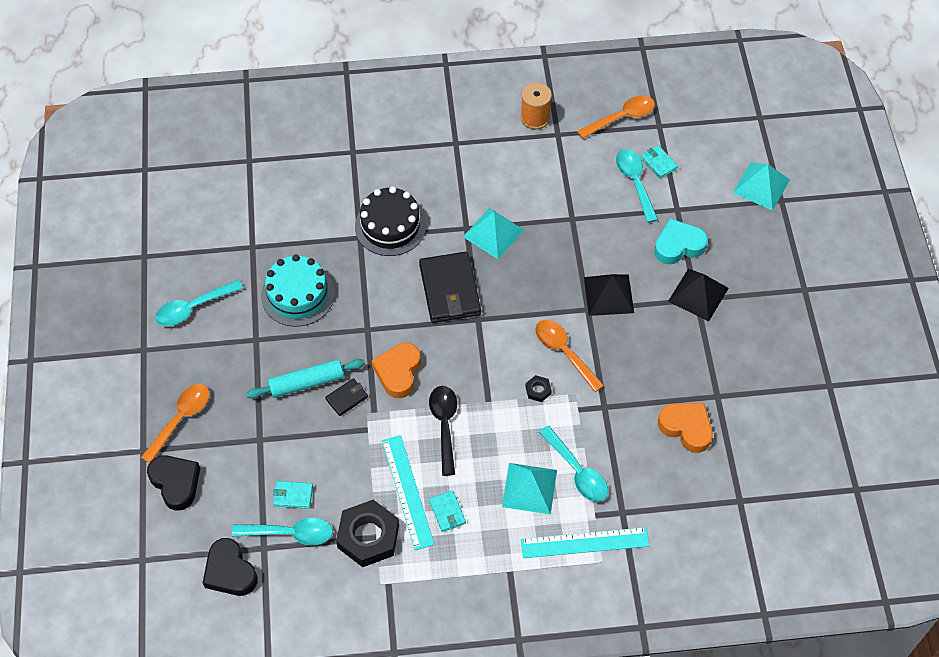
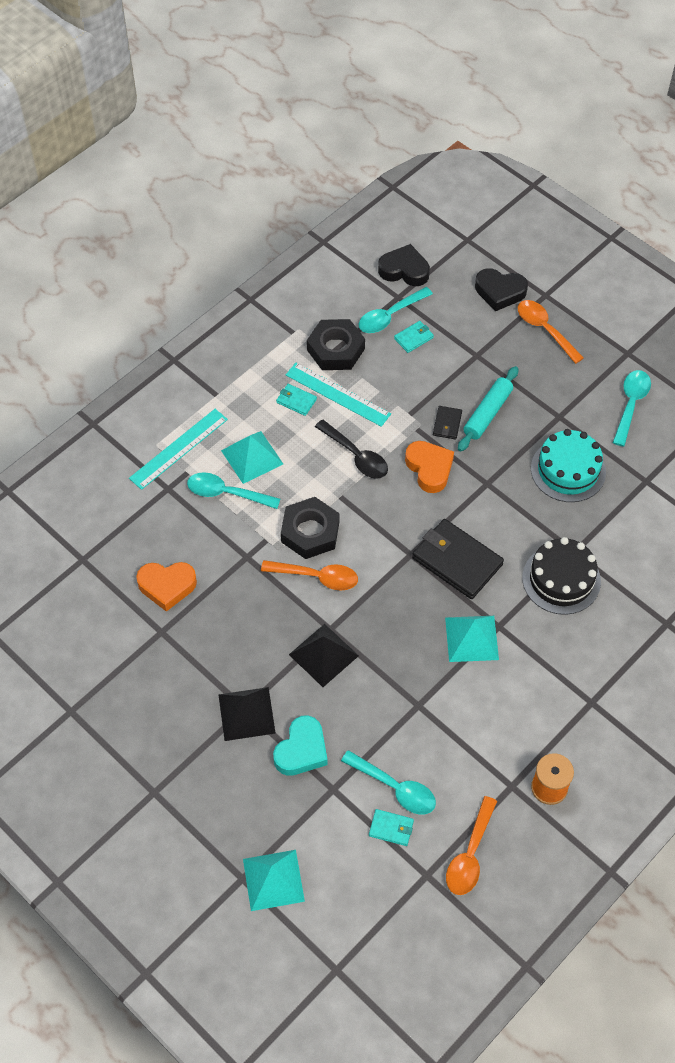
camera: 140 degrees right, 0 degrees up
(181, 419) = (545, 329): orange spoon -> orange spoon turned 150 degrees clockwise
(538, 390) = (310, 532): black nut -> black nut, size x2.29

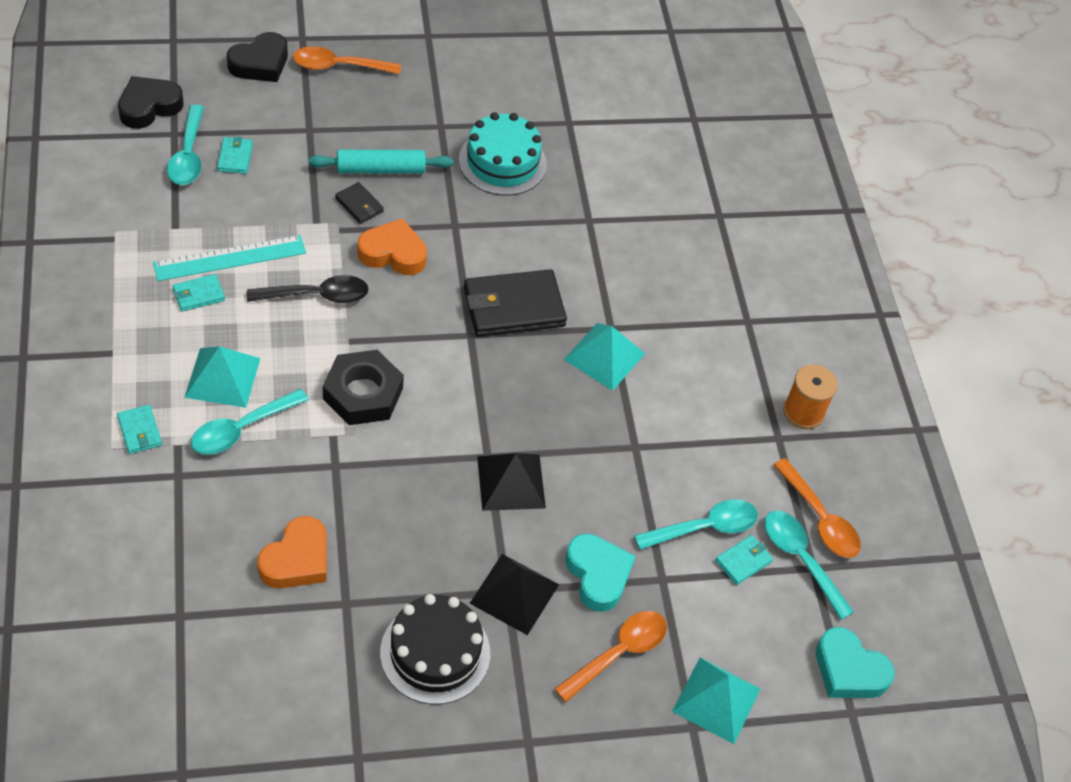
camera: 60 degrees left, 5 degrees down
(178, 448) = (139, 431): turquoise ruler -> turquoise wallet
(317, 577) = (419, 425): orange spoon -> orange spoon (618, 653)
(335, 349) = (175, 221): black nut -> none
(366, 948) = (848, 670): none -> turquoise heart
(487, 413) = (381, 169): turquoise rolling pin -> turquoise rolling pin turned 75 degrees counterclockwise
(561, 579) = (607, 250): black cake -> black cake (435, 653)
(631, 404) = (482, 73): turquoise spoon -> turquoise spoon (800, 559)

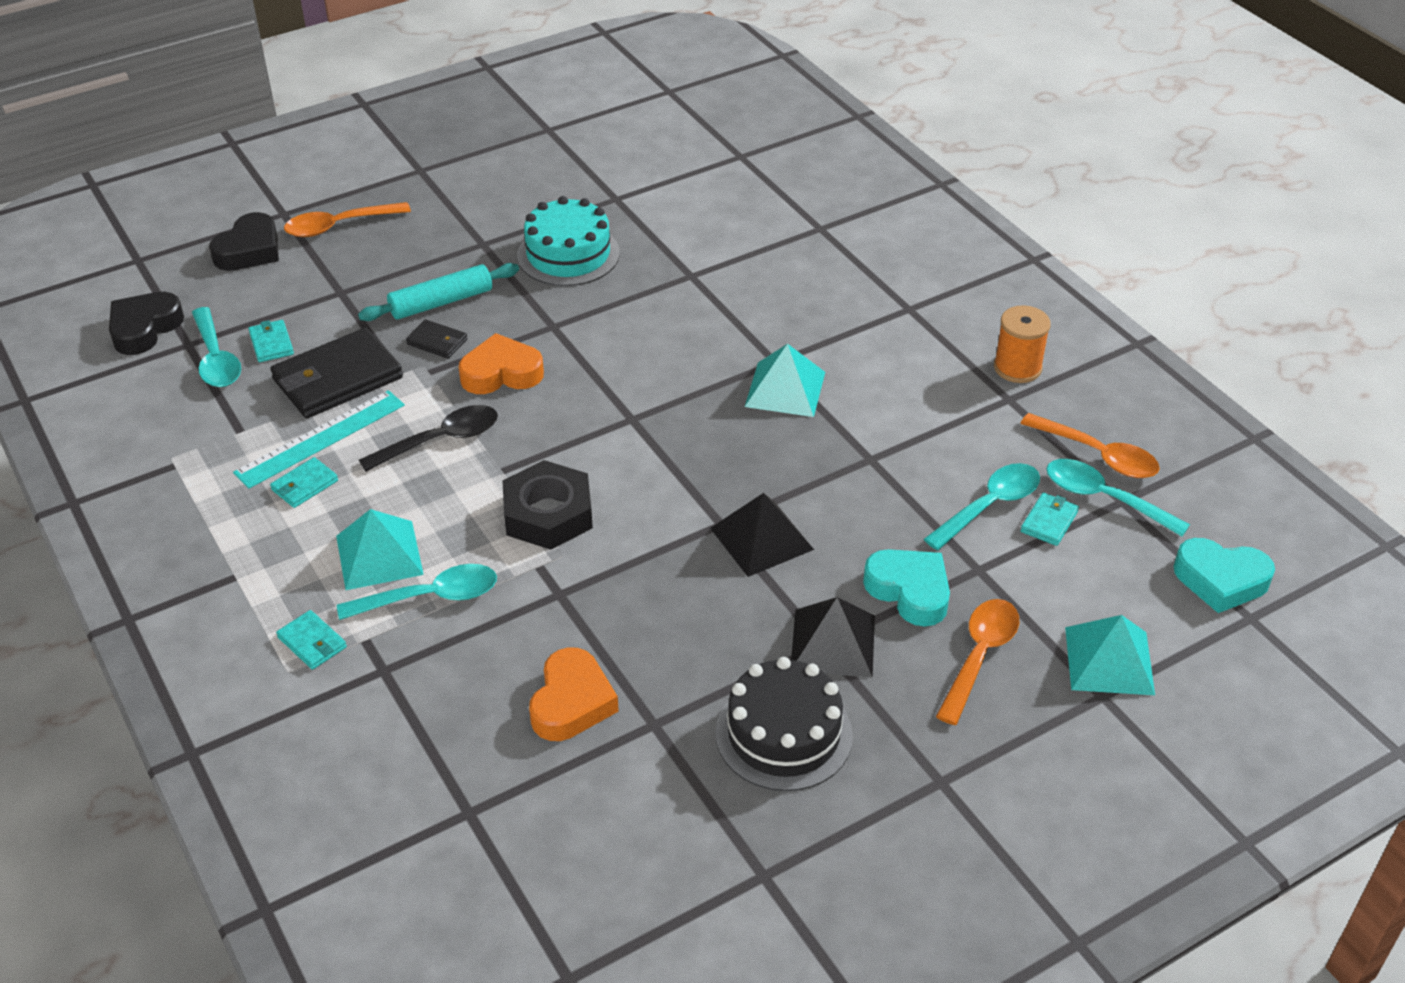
camera: 15 degrees left, 10 degrees down
(241, 429) = (431, 597): turquoise spoon -> turquoise spoon turned 135 degrees counterclockwise
(513, 307) = (661, 378): black wallet -> black wallet (337, 379)

